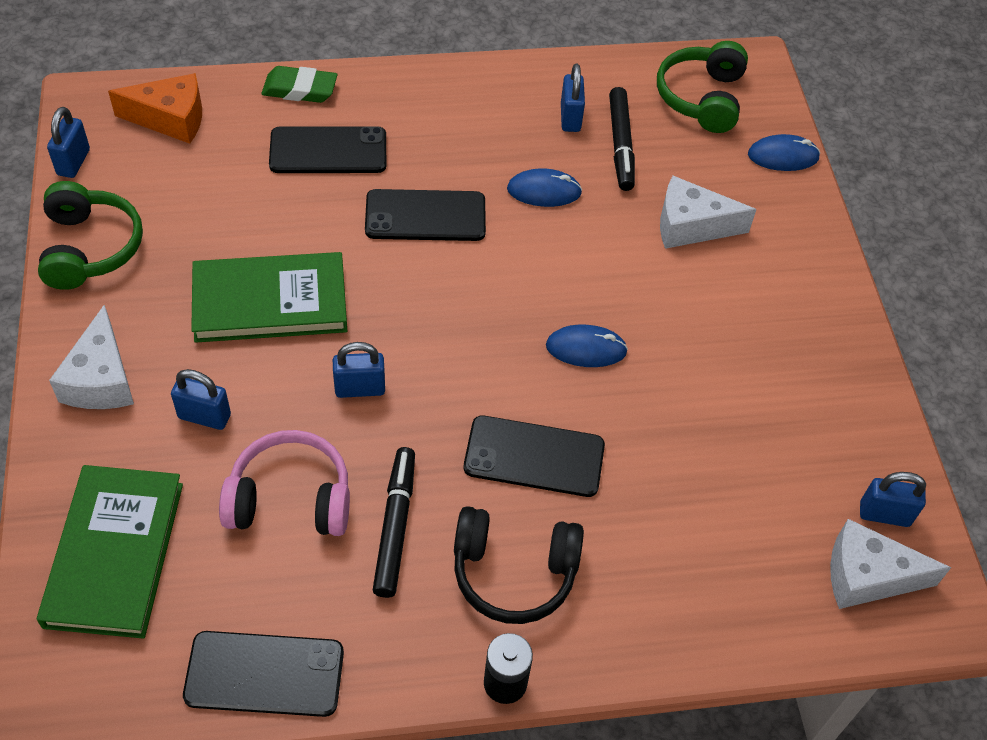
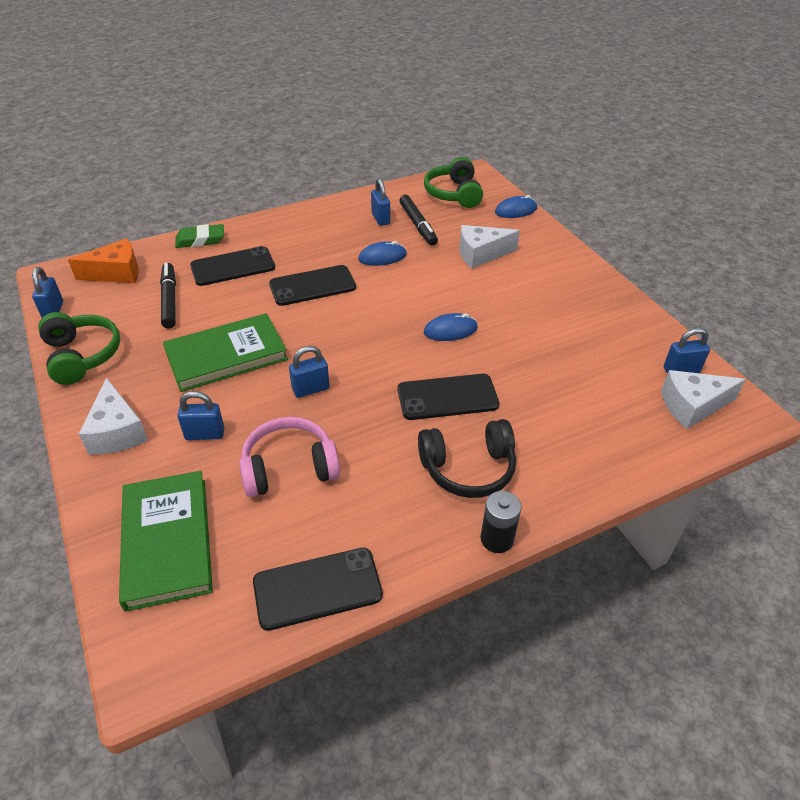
camera: 15 degrees left, 10 degrees down
(395, 526) = (372, 463): black marker -> black marker (170, 300)

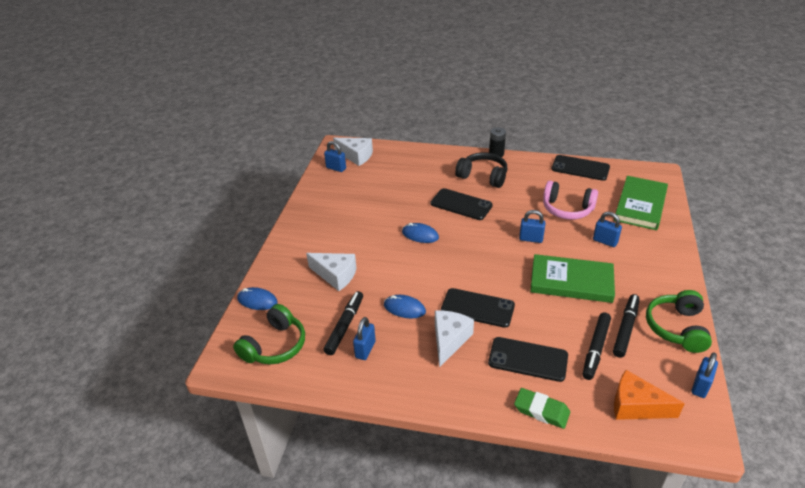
camera: 140 degrees left, 5 degrees down
(117, 432) = (657, 264): white cheese -> white cheese (449, 340)
(142, 331) = (625, 329): none -> black marker

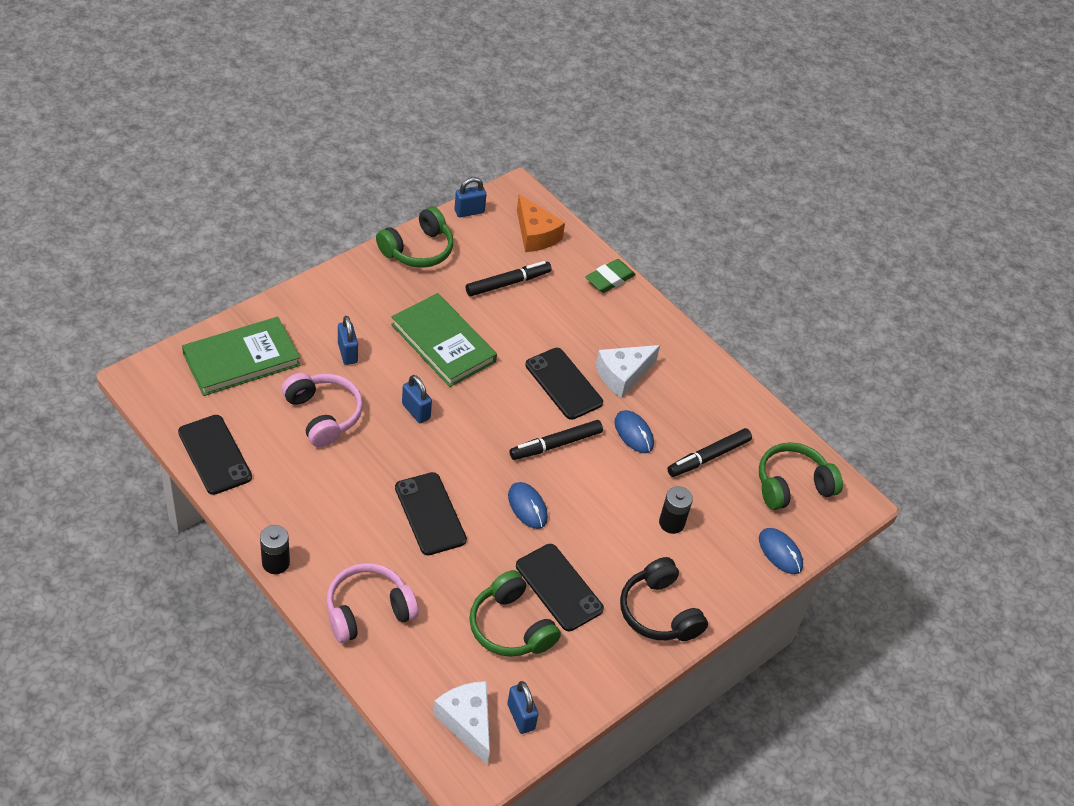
camera: 150 degrees left, 10 degrees up
(335, 275) = (671, 523): white cheese -> black battery
(365, 349) = (708, 421): blue padlock -> none
(373, 190) = (511, 626): none -> green headphones
(439, 162) = (368, 611): none -> pink headphones
(483, 176) = (346, 537): black headphones -> black headphones (659, 612)
(528, 359) = (574, 315): black phone -> black phone (559, 587)
(541, 410) = (609, 279): green eraser -> green eraser turned 75 degrees clockwise
(625, 329) = (460, 278): black marker -> black marker (555, 444)

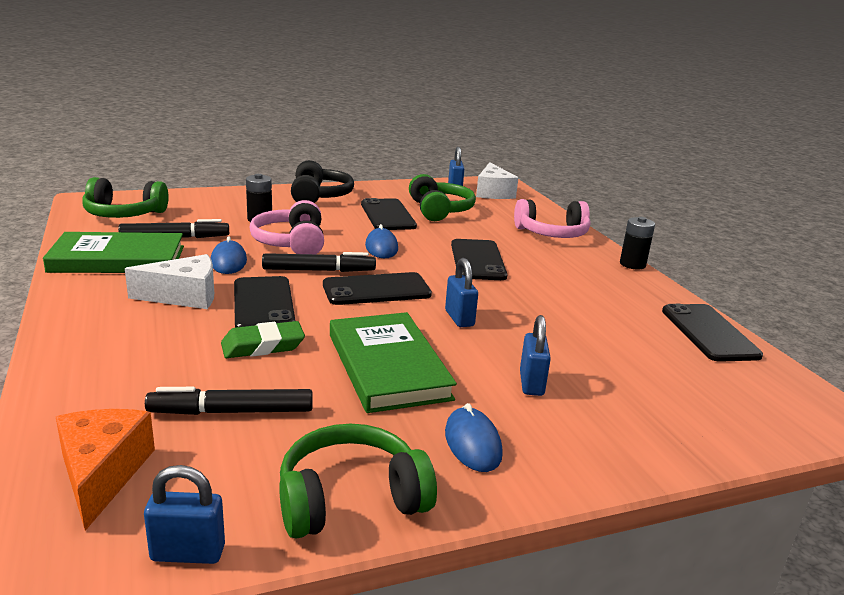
camera: 155 degrees left, 25 degrees down
(241, 359) = (692, 408): green book -> green book (118, 259)
(323, 415) = (576, 337): pink headphones -> pink headphones (291, 243)
(495, 430) = (376, 290): none -> black phone
(609, 279) = (65, 382): green eraser -> green eraser (263, 346)
(780, 552) = (190, 196): blue mouse -> blue mouse (472, 443)

